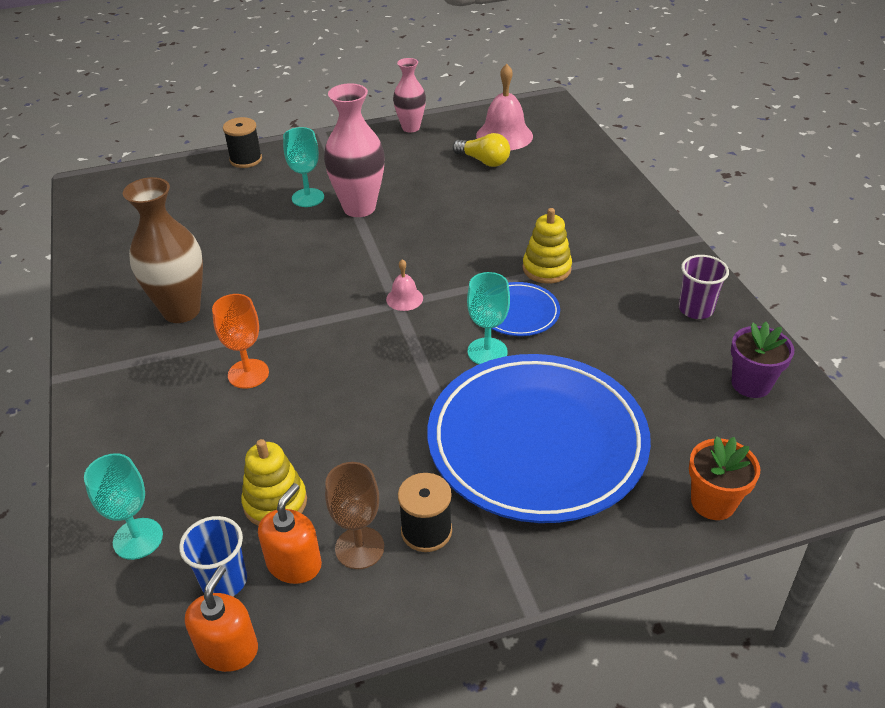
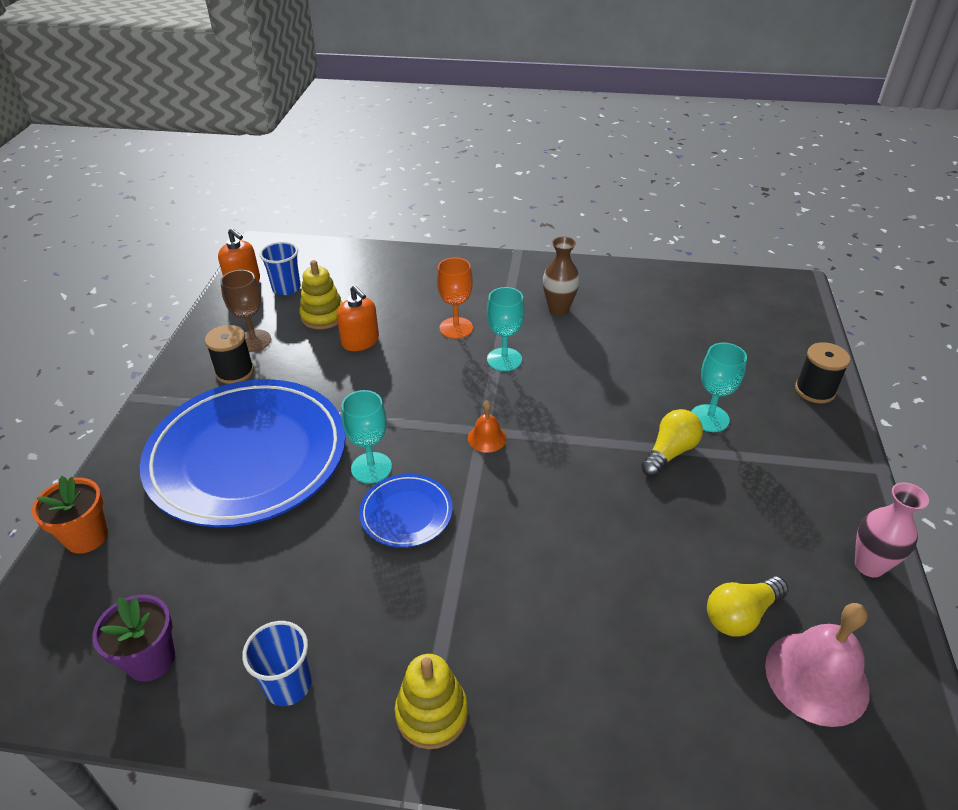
camera: 115 degrees right, 0 degrees up
(138, 539) = (347, 265): turquoise goblet -> turquoise goblet (504, 359)
(181, 311) = (558, 309): brown vase -> brown vase, size x0.62
(294, 564) = (270, 314): orange soap dispenser -> orange soap dispenser (360, 341)
(359, 208) = (670, 452): pink vase -> yellow light bulb
(404, 298) = (487, 438): pink bell -> orange bell
(546, 268) = (460, 572): yellow stacking toy -> yellow stacking toy (432, 713)
(695, 309) = (288, 685): purple cup -> blue cup

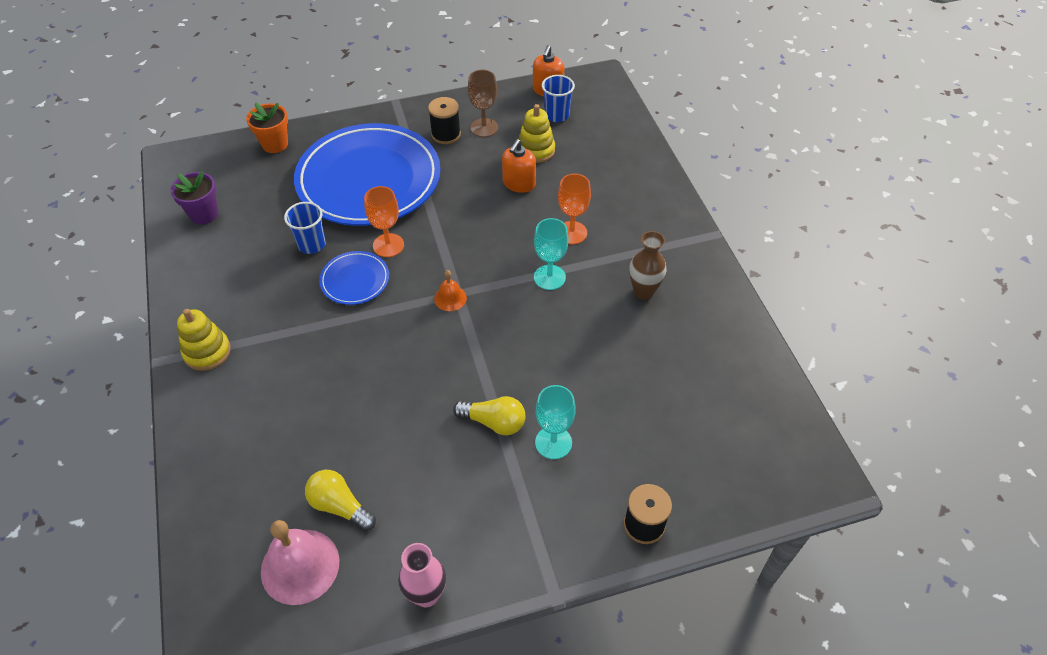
camera: 65 degrees right, 10 degrees up
(288, 685) = (206, 279): blue cup -> blue cup (311, 244)
(371, 468) = (388, 245): turquoise goblet -> orange goblet

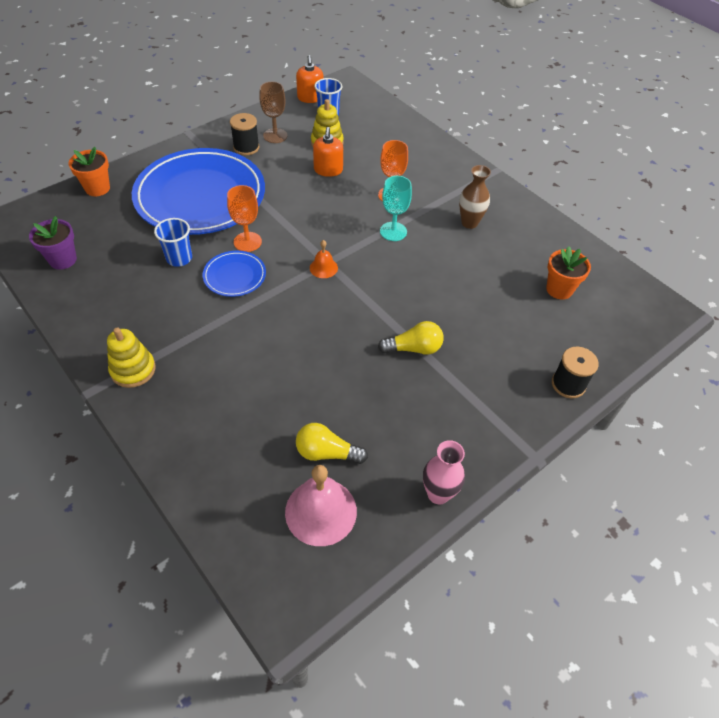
camera: 25 degrees left, 0 degrees up
(553, 442) = (468, 348): turquoise goblet -> none
(703, 406) = (559, 289): none -> orange flower pot

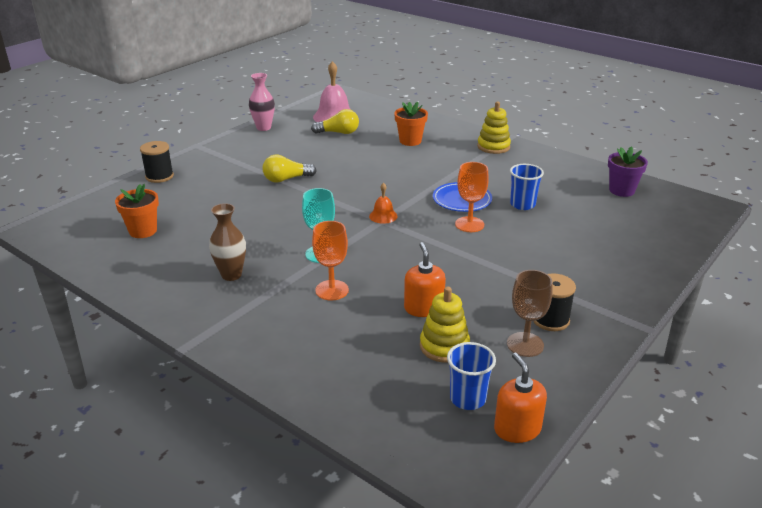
camera: 170 degrees right, 20 degrees down
(97, 188) = (669, 246): orange flower pot -> orange flower pot (410, 141)
(200, 196) = (553, 255): blue plate -> none

